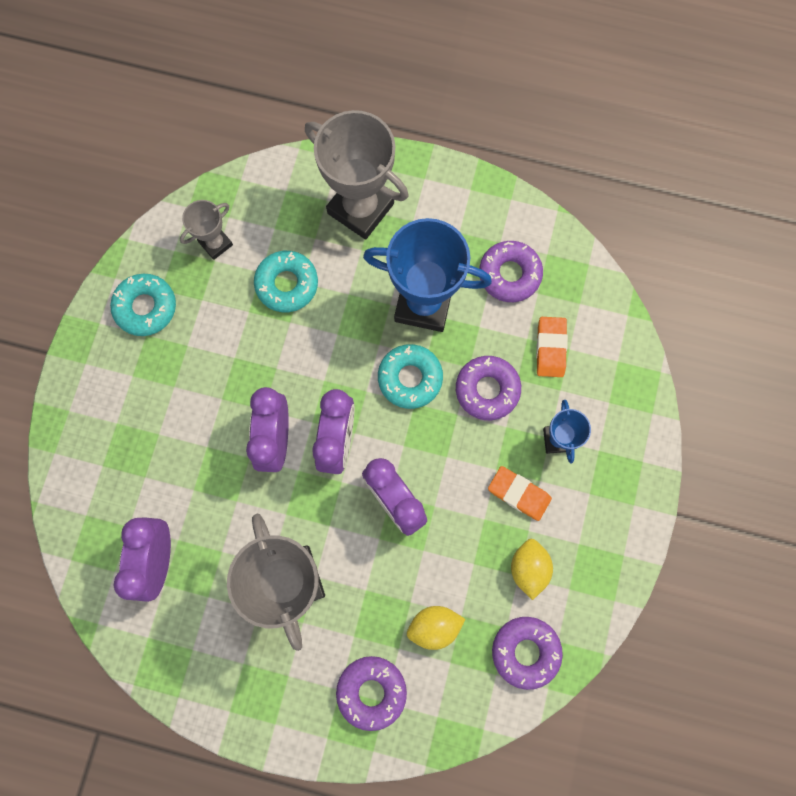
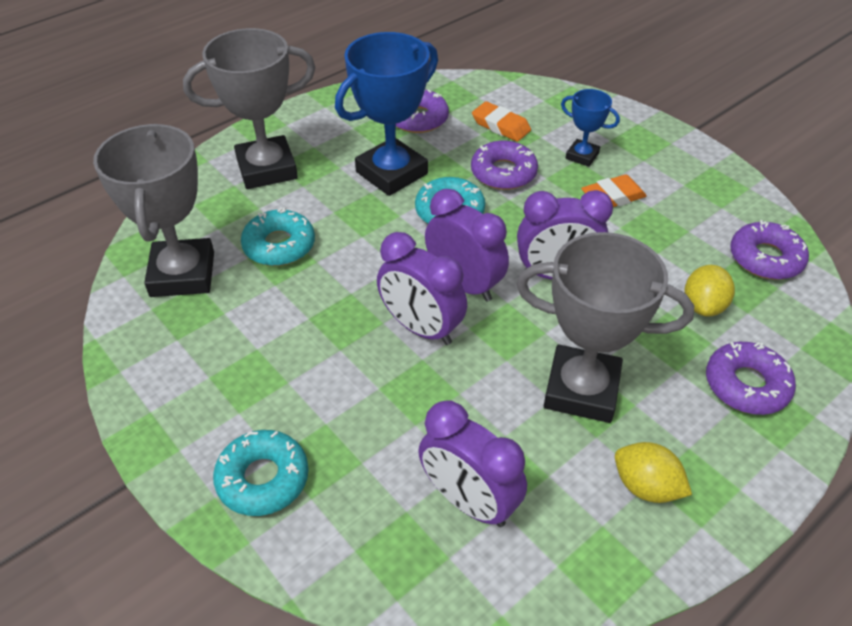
camera: 55 degrees left, 30 degrees down
(146, 307) = (180, 361): turquoise donut -> turquoise donut (263, 479)
(216, 243) = (182, 274): grey trophy -> grey trophy, size x1.98
(528, 568) = (686, 221): yellow lemon -> yellow lemon (646, 487)

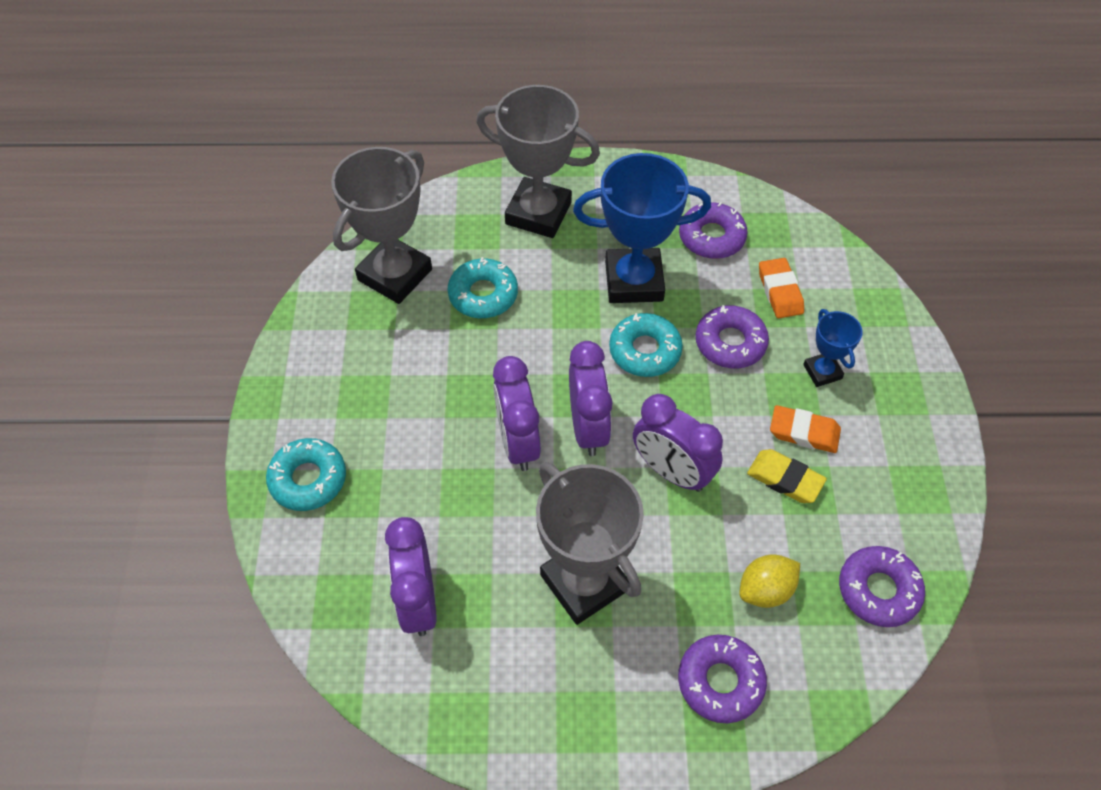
camera: 40 degrees right, 10 degrees up
(634, 231) = (785, 479): none -> yellow eraser
(646, 487) = (549, 691): yellow lemon -> none

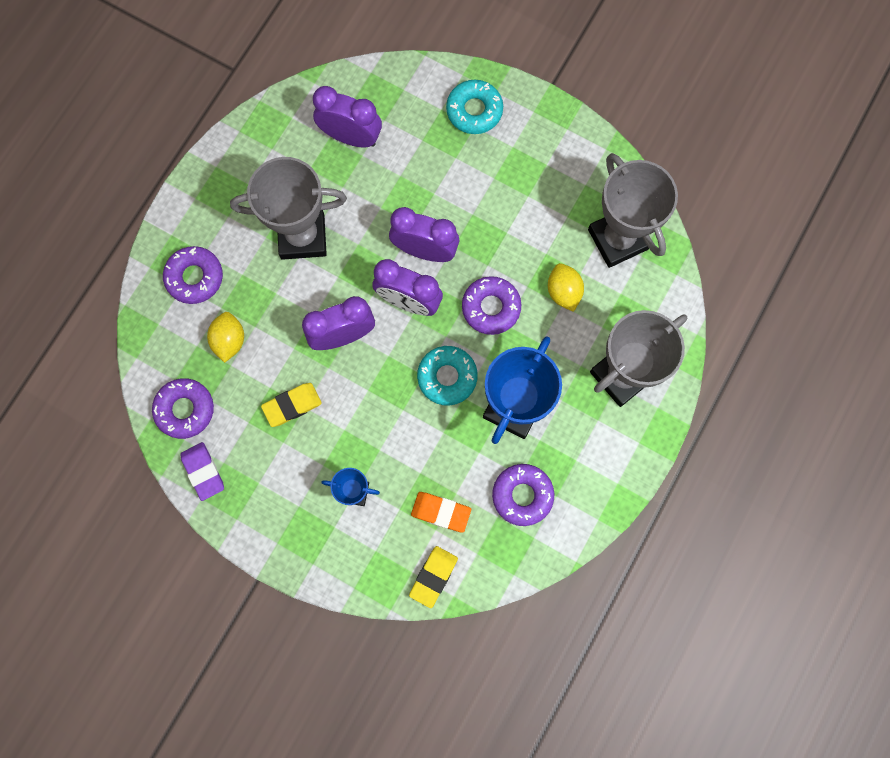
camera: 120 degrees right, 20 degrees up
(483, 294) = (563, 292): turquoise donut -> yellow lemon
(730, 343) = (418, 442): purple donut -> purple donut (491, 307)
(804, 432) = (317, 443): orange eraser -> none
(841, 269) = (433, 576): none -> yellow eraser
(924, 527) = (203, 471): none -> purple eraser

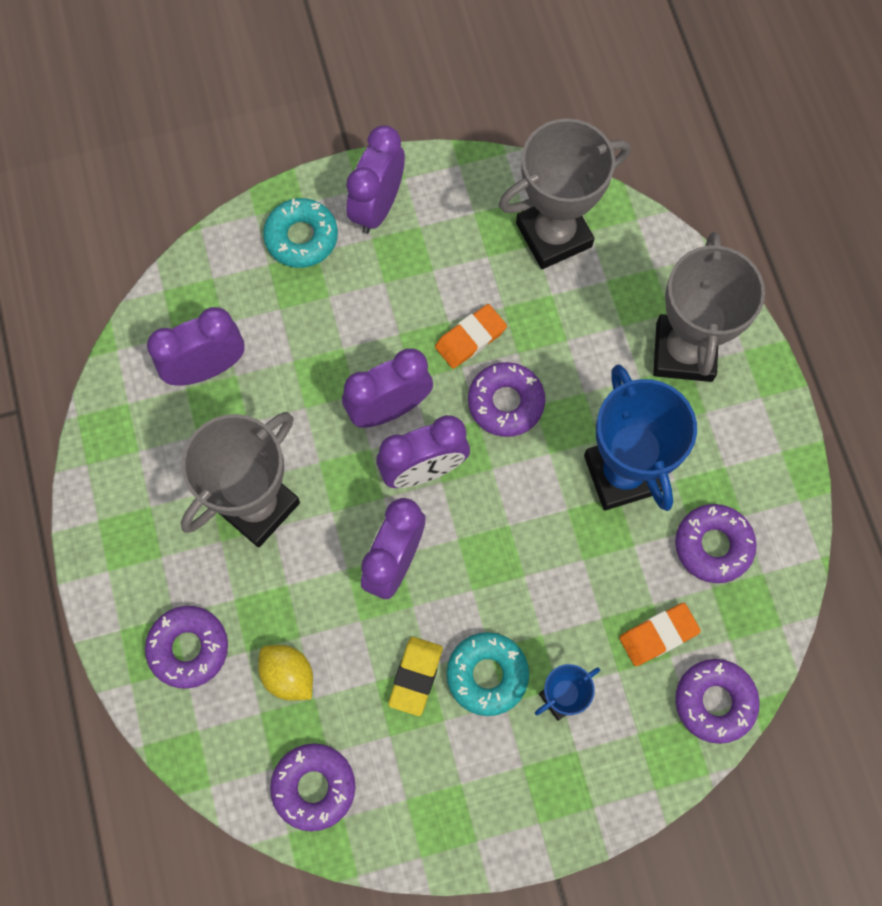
camera: 45 degrees left, 5 degrees down
(203, 471) = (396, 829): purple eraser -> none
(433, 576) = (714, 702): yellow eraser -> purple donut
(447, 377) = (533, 505): turquoise donut -> turquoise donut (487, 675)
(508, 254) = (470, 338): none -> orange eraser
(534, 131) = (377, 206): none -> purple clock
(563, 292) = (555, 326): yellow lemon -> none
(617, 239) = (554, 235): grey trophy -> grey trophy turned 45 degrees counterclockwise

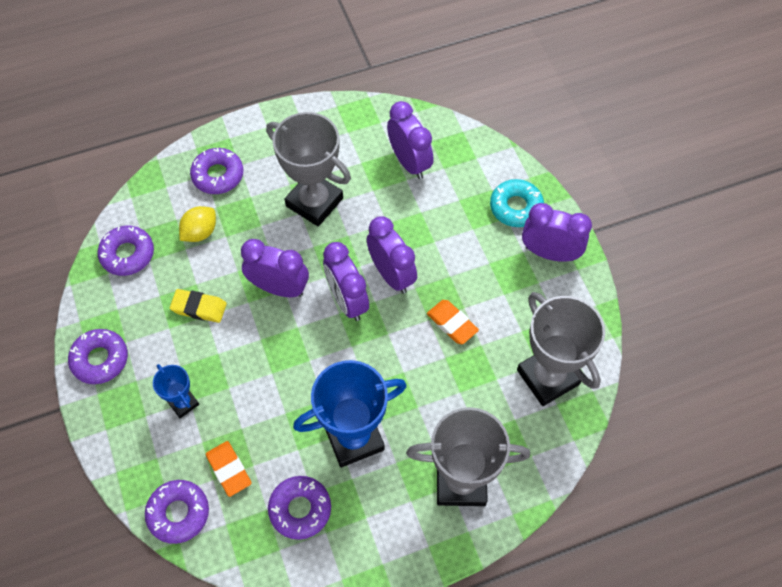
camera: 85 degrees right, 10 degrees down
(487, 675) = (200, 353): turquoise donut -> none
(505, 403) = (403, 351): purple donut -> purple donut (100, 359)

